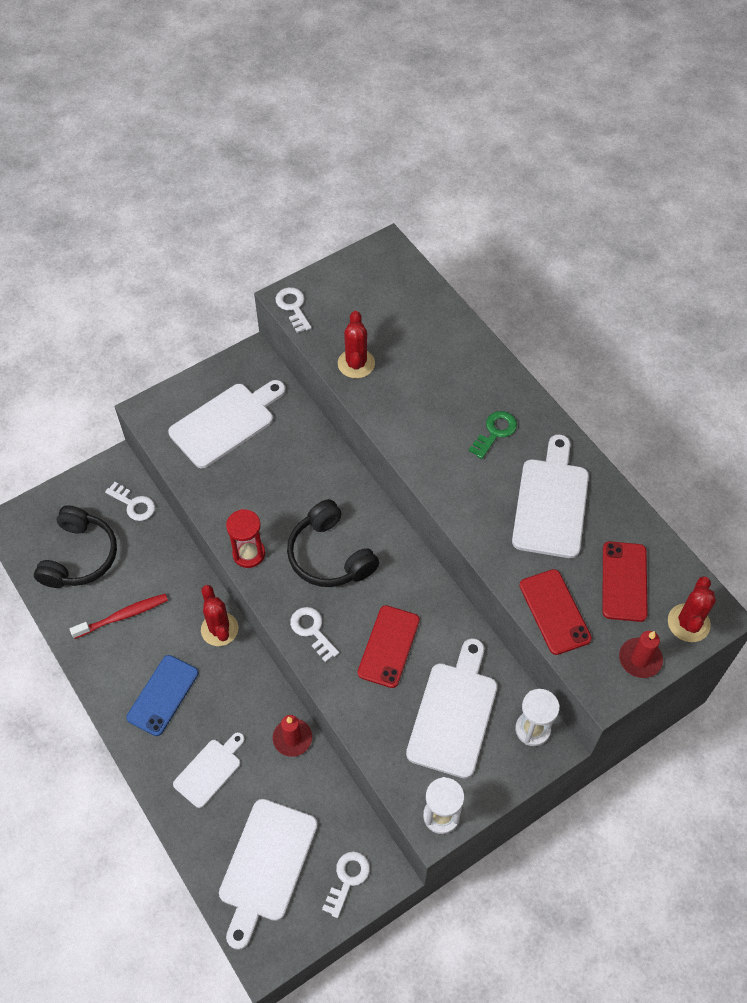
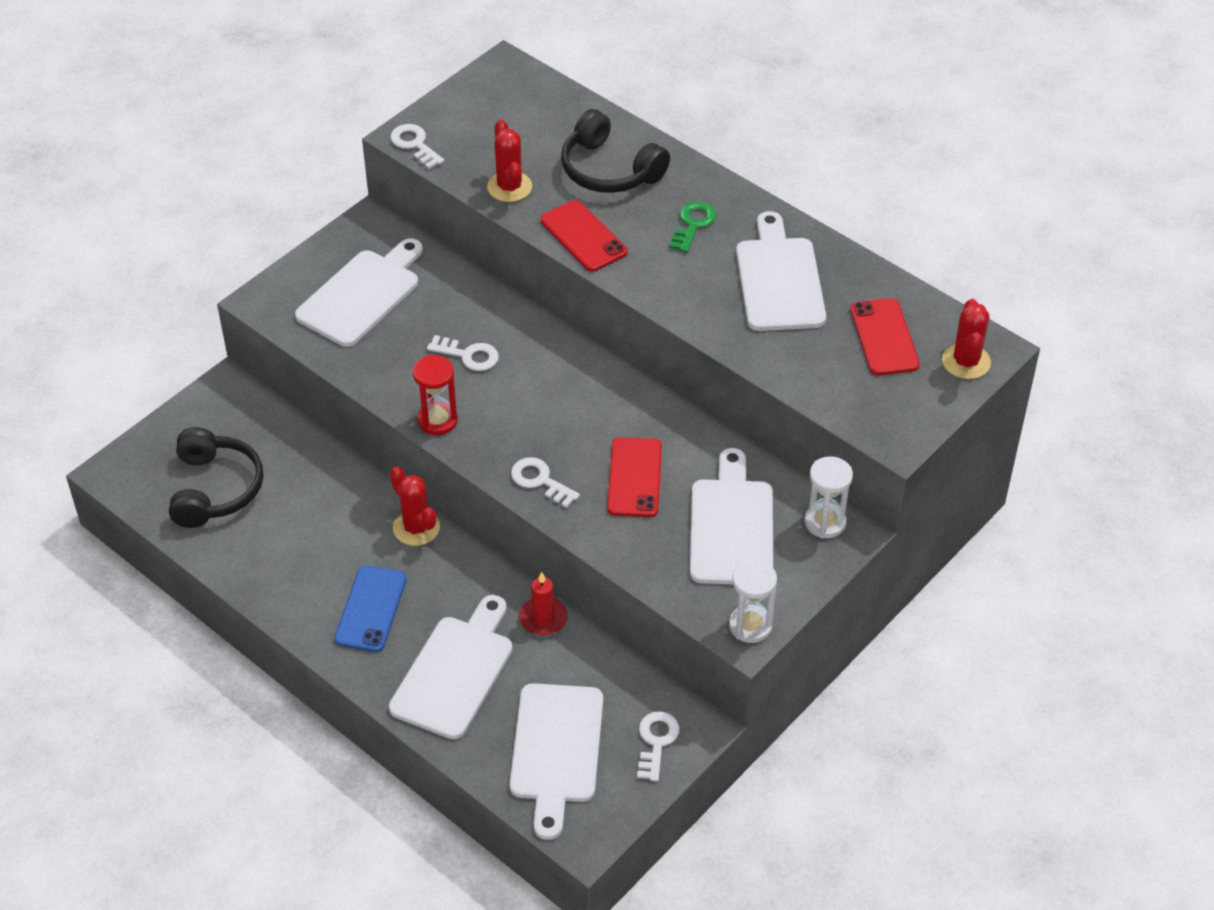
camera: 15 degrees left, 10 degrees down
(123, 616) = (292, 539): red toothbrush -> none
(134, 504) = (263, 421): white key -> white key (468, 355)
(210, 770) = (455, 672): white cutting board -> white cutting board, size x1.66
(329, 556) = (534, 403): black headphones -> black headphones (609, 170)
(555, 612) = (817, 380): red phone -> red phone (583, 236)
(640, 659) = (924, 405): red candle -> none

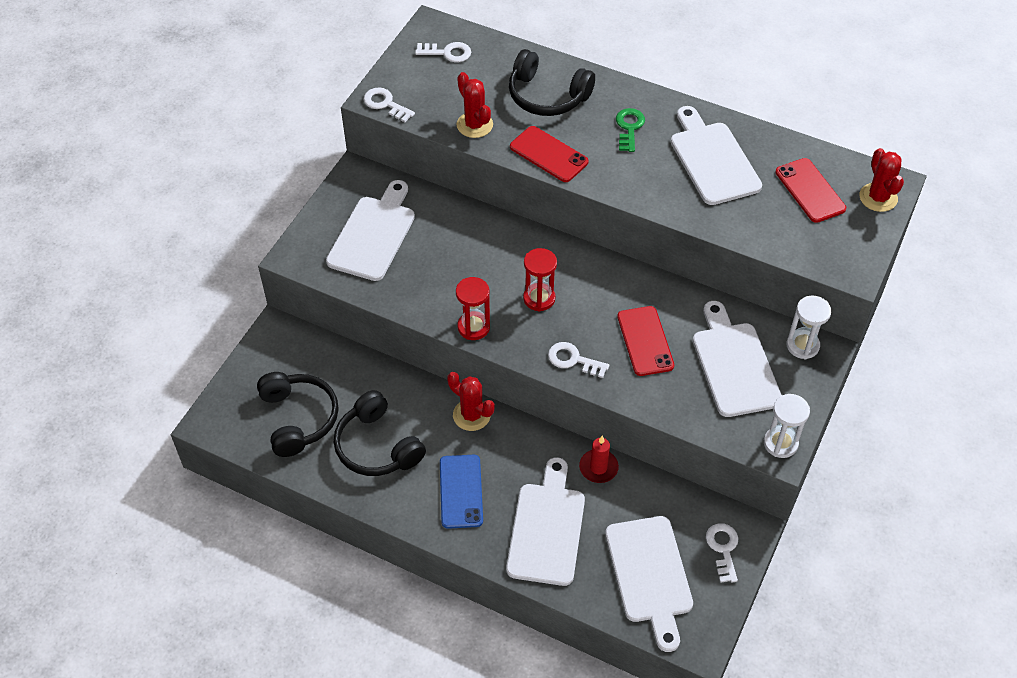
camera: 15 degrees left, 5 degrees up
(293, 539) = (377, 446): none -> black headphones
(468, 355) = (477, 267): white key -> white key (447, 53)
(527, 404) = (539, 298): none -> red hourglass

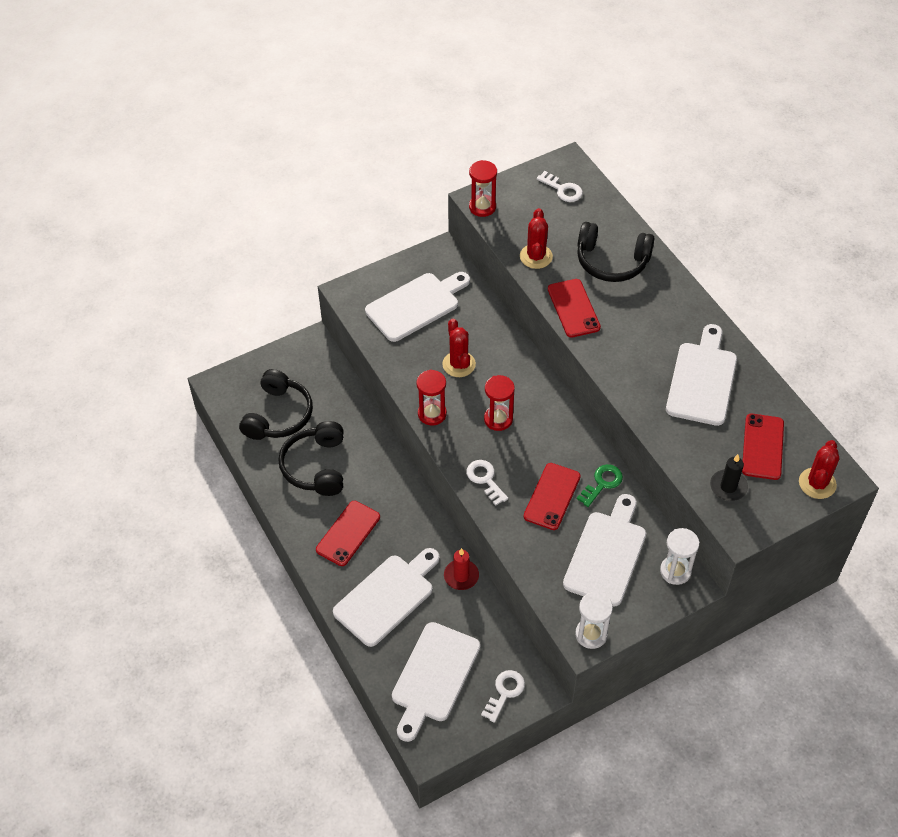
camera: 35 degrees right, 0 degrees up
(385, 104) = (482, 207): white key -> red hourglass
(461, 491) = (348, 533): blue phone -> red phone
(471, 415) = (400, 483): red cactus -> red cactus (459, 364)
(547, 96) = (611, 261): black headphones -> black headphones turned 45 degrees counterclockwise
(629, 128) = (656, 319): green key -> green key (602, 483)
(812, 240) = (728, 487): none -> black candle

